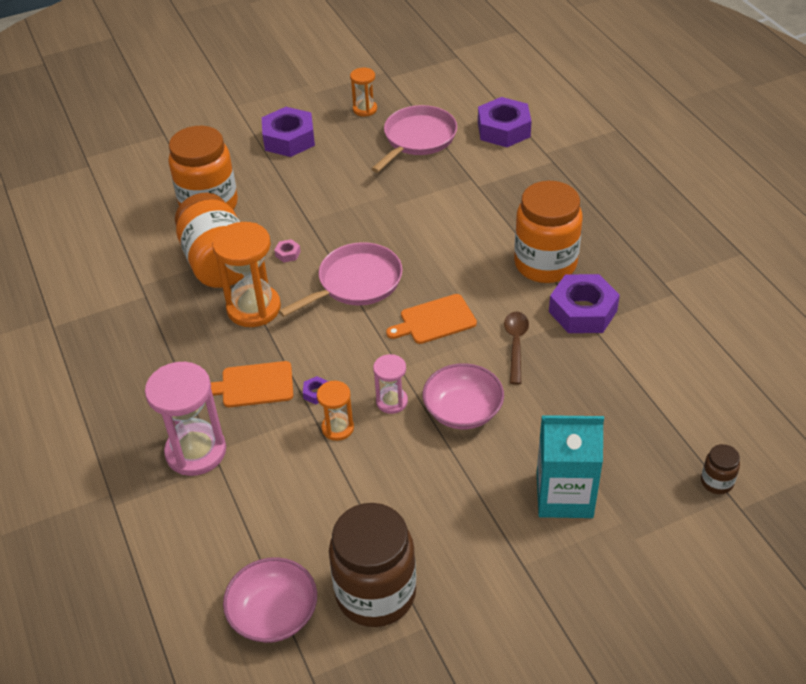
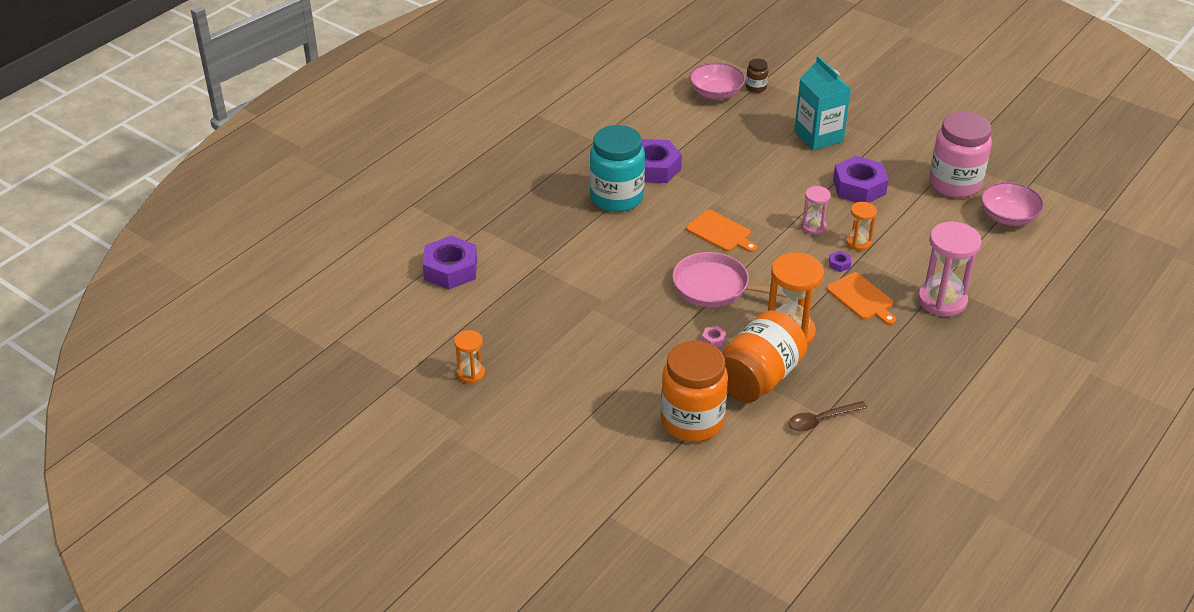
camera: 120 degrees left, 5 degrees down
(289, 139) = (555, 409): purple nut -> purple nut (859, 187)
(376, 593) = (954, 184): brown jar -> pink jar
(417, 139) = (499, 319): pink pan -> none
(463, 410) = (792, 193): pink bowl -> pink bowl (716, 93)
(516, 344) = (712, 188): brown spoon -> brown spoon (821, 420)
(545, 264) = (616, 198): orange jar -> turquoise jar

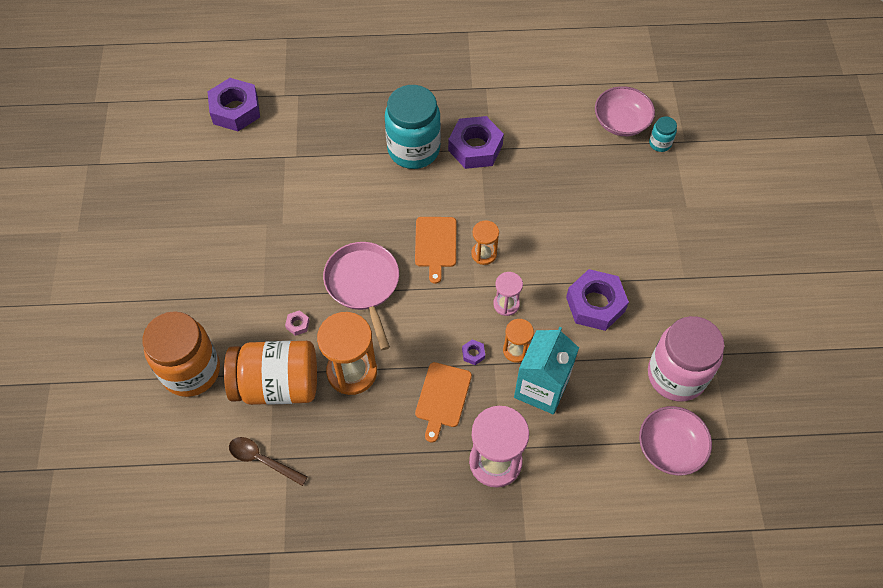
camera: 50 degrees right, 20 degrees up
(471, 373) = (134, 199): orange hourglass -> orange hourglass (484, 254)
(756, 87) = (660, 143): brown jar -> turquoise jar
(818, 136) = (637, 230): turquoise carton -> turquoise carton (541, 388)

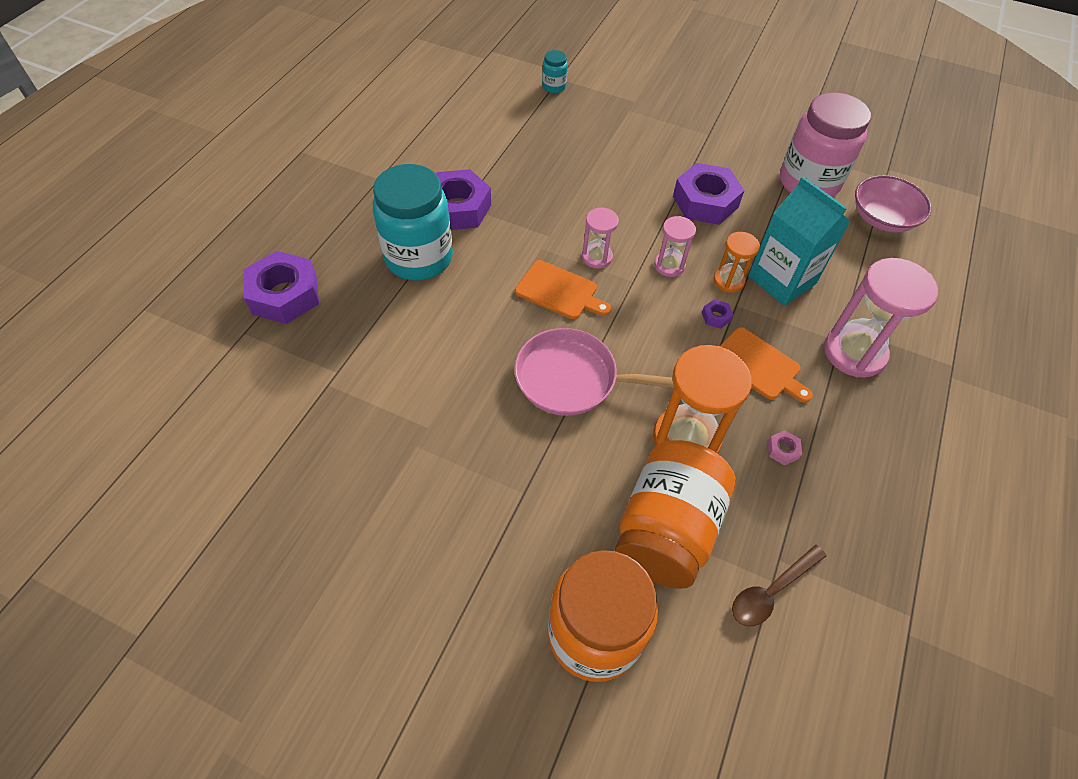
camera: 65 degrees left, 5 degrees down
(235, 110) = (205, 410): purple nut -> purple nut (285, 295)
(297, 324) = (590, 470): pink nut -> pink nut (782, 450)
(484, 254) = (597, 257): orange hourglass -> pink hourglass
(621, 122) = (510, 98): pink bowl -> none

